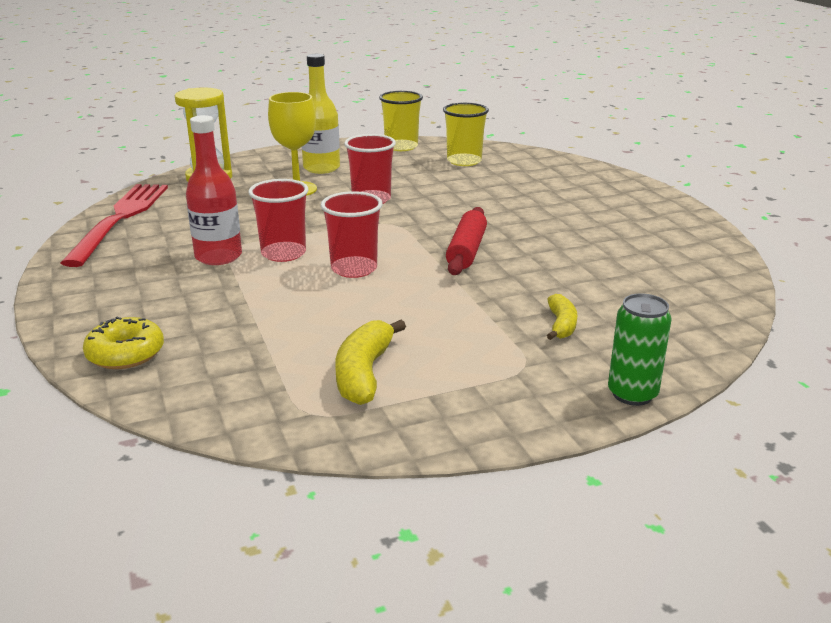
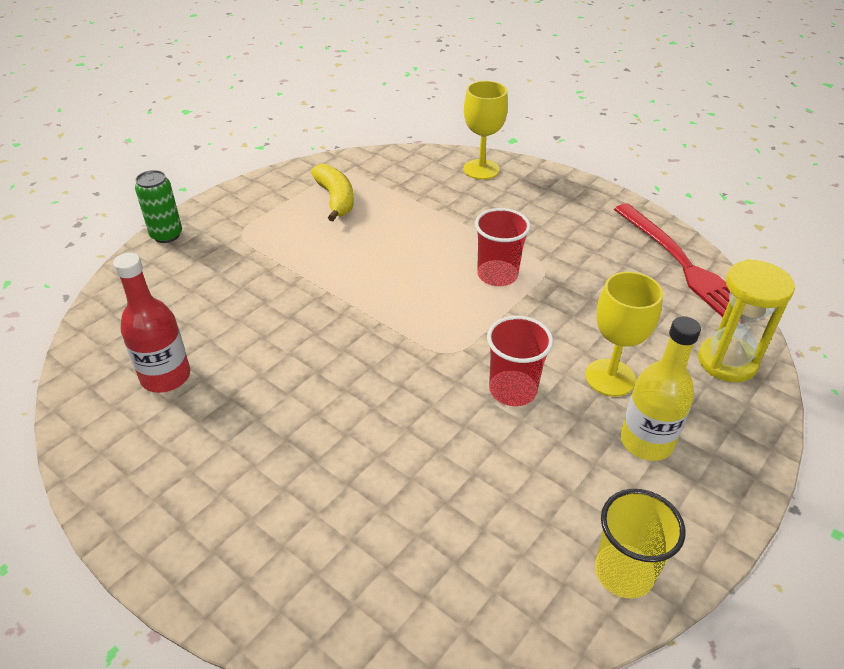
camera: 150 degrees right, 15 degrees up
(125, 353) = (481, 169): yellow donut -> yellow goblet
(218, 256) = (541, 254): red bottle -> red bottle (166, 377)
(354, 269) = (423, 278): red cup -> none
(464, 161) = (489, 558): yellow cup -> none
(466, 251) = (348, 336): red rolling pin -> none
(561, 325) = (227, 275): yellow banana -> none

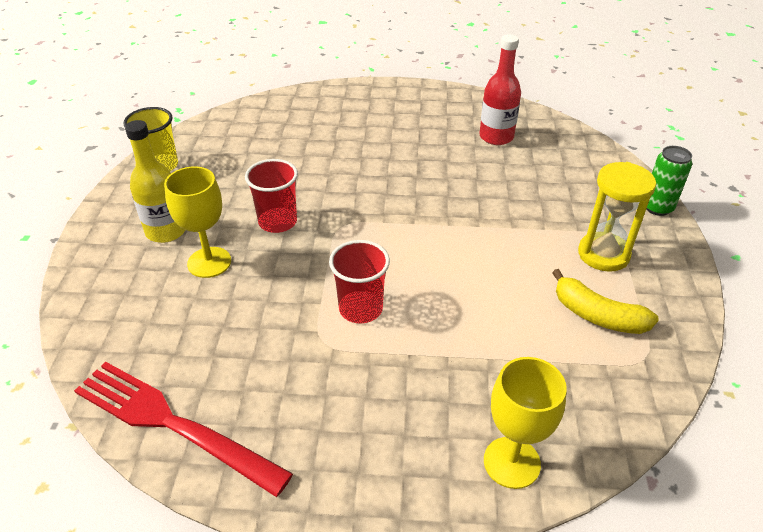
camera: 145 degrees right, 0 degrees up
(727, 362) = (110, 321): yellow hourglass -> yellow hourglass (603, 254)

